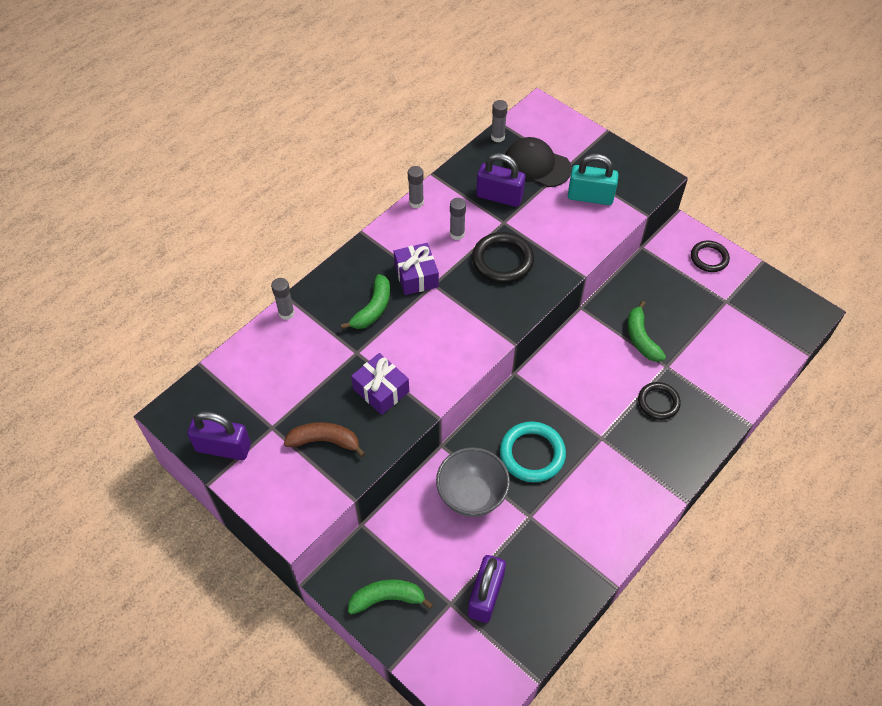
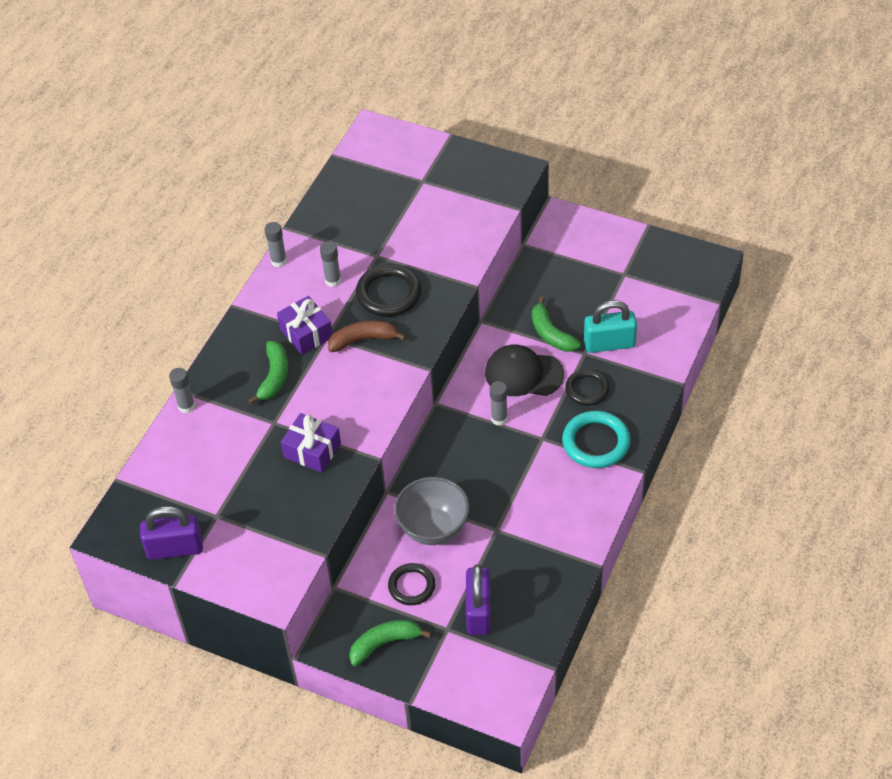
camera: 15 degrees left, 5 degrees down
(325, 441) = (274, 512): brown banana -> brown banana (363, 340)
(497, 137) = (339, 171): grey glue stick -> grey glue stick (499, 418)
(499, 196) = (363, 231): purple padlock -> none
(532, 454) = (479, 473): turquoise ring -> turquoise ring (596, 442)
(537, 165) = (390, 189): black cap -> black cap (523, 374)
(590, 197) = (456, 206): turquoise padlock -> turquoise padlock (609, 343)
(709, 258) = (594, 237): black ring -> black ring (411, 586)

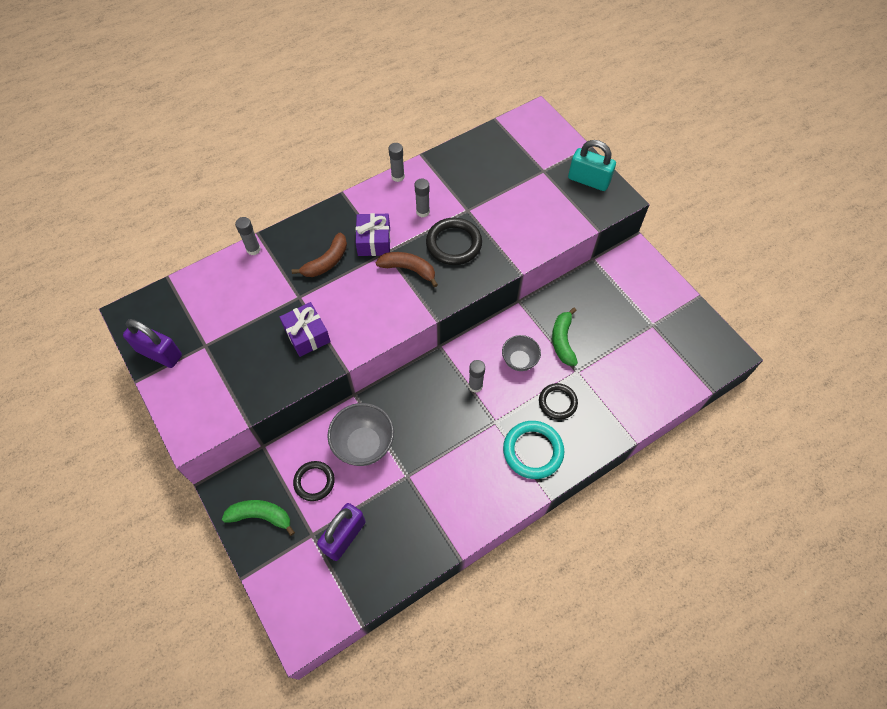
camera: 30 degrees right, 10 degrees up
(274, 377) = (327, 262): green banana -> brown banana
(523, 374) = (519, 361): black cap -> grey bowl
(609, 343) = (601, 375): turquoise padlock -> turquoise padlock (588, 180)

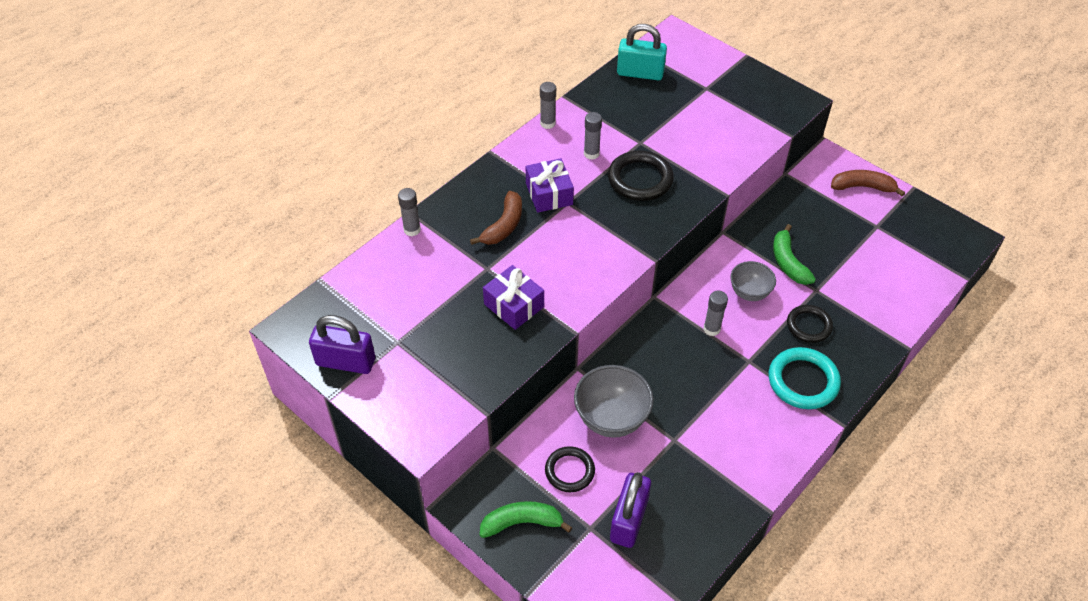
camera: 15 degrees left, 10 degrees down
(408, 269) = (601, 215): brown banana -> brown banana (862, 187)
(588, 180) = (759, 89): turquoise padlock -> turquoise padlock (640, 73)

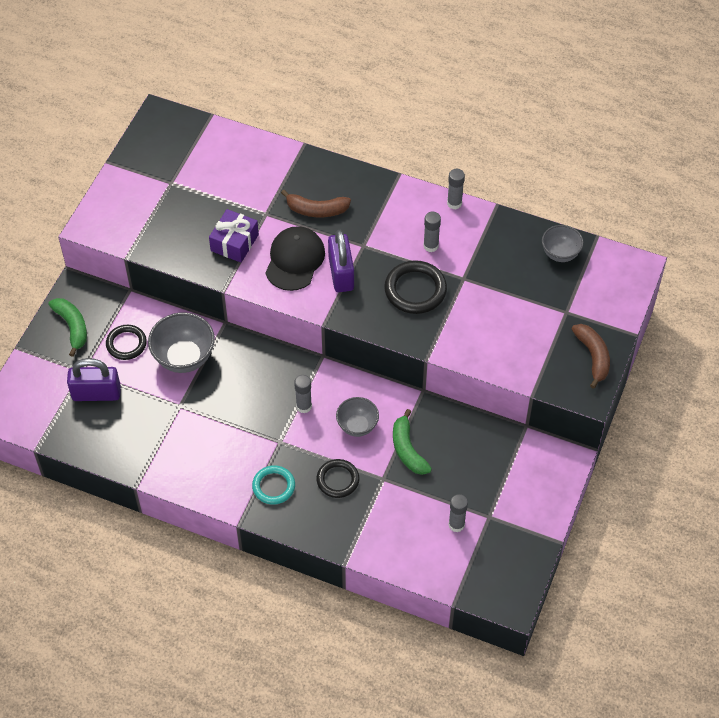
camera: 70 degrees right, 5 degrees up
(345, 362) = (141, 159): purple padlock -> purple padlock (341, 273)
(412, 230) = (285, 152): grey glue stick -> grey glue stick (456, 524)
(549, 194) = (367, 230): purple gift -> none
(561, 261) = (295, 260): none -> black cap
(640, 73) = (560, 254): turquoise padlock -> grey bowl
(788, 262) = (407, 449): green banana -> green banana turned 75 degrees counterclockwise
(803, 381) = (273, 486): turquoise ring -> turquoise ring, size x0.66
(862, 187) = (538, 495): brown banana -> brown banana (593, 357)

